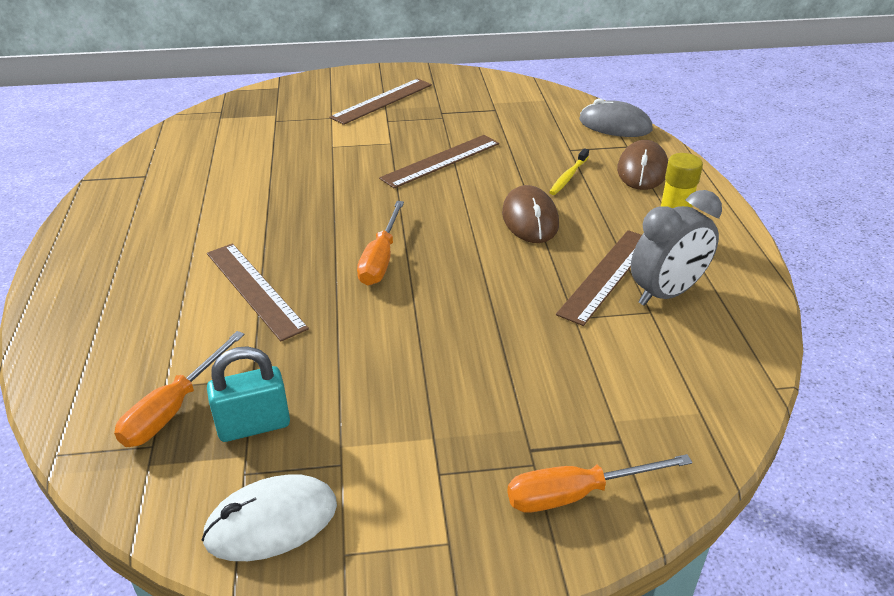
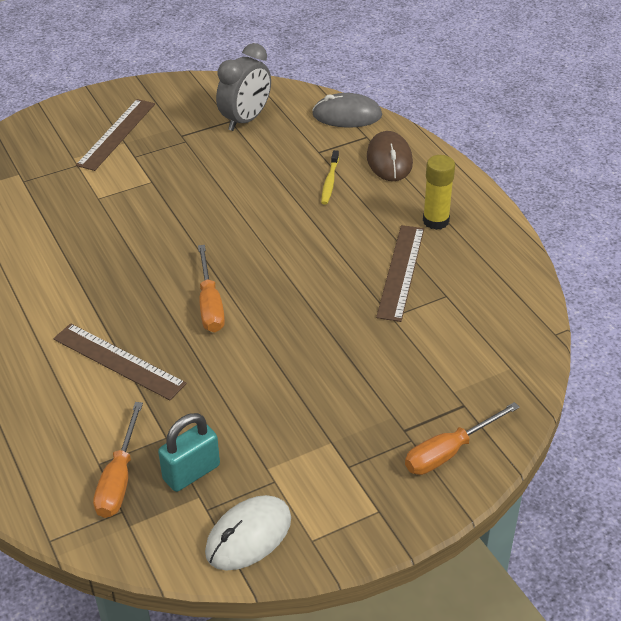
camera: 20 degrees left, 5 degrees up
(441, 161) = (210, 191): brown ruler -> none
(530, 219) = (316, 233): brown mouse -> none
(666, 293) = (452, 276): grey clock -> grey clock (245, 120)

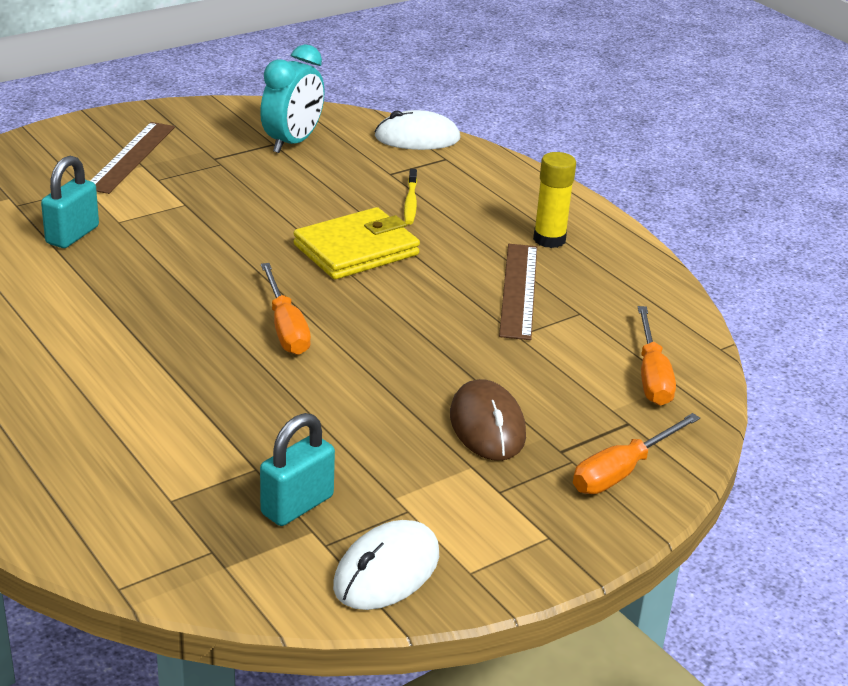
camera: 10 degrees left, 10 degrees down
(61, 211) = (72, 235): none -> turquoise padlock
(119, 361) = (177, 389): brown ruler -> none
(119, 478) = (201, 515): orange screwdriver -> orange screwdriver (651, 375)
(245, 120) = (292, 142): grey clock -> turquoise clock
(278, 229) = (356, 250): none -> yellow wallet
(347, 115) = (417, 138): grey mouse -> white mouse
(389, 160) = (479, 180): brown mouse -> brown mouse (487, 425)

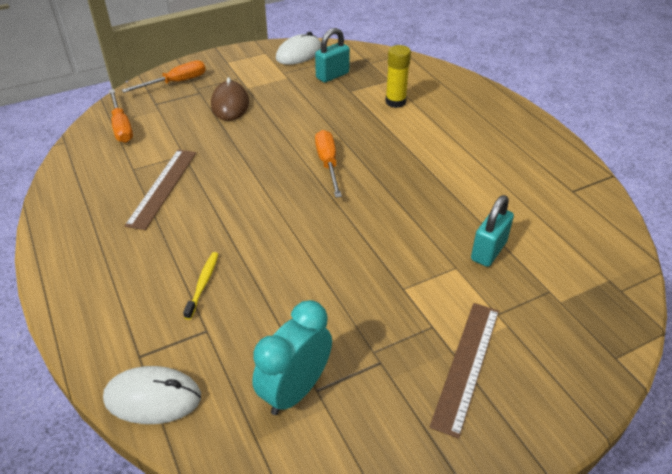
camera: 170 degrees left, 10 degrees up
(356, 250) = (266, 228): yellow wallet -> none
(549, 239) = (108, 235): yellow glue stick -> yellow glue stick (395, 102)
(651, 375) = (121, 127): orange screwdriver -> orange screwdriver turned 150 degrees clockwise

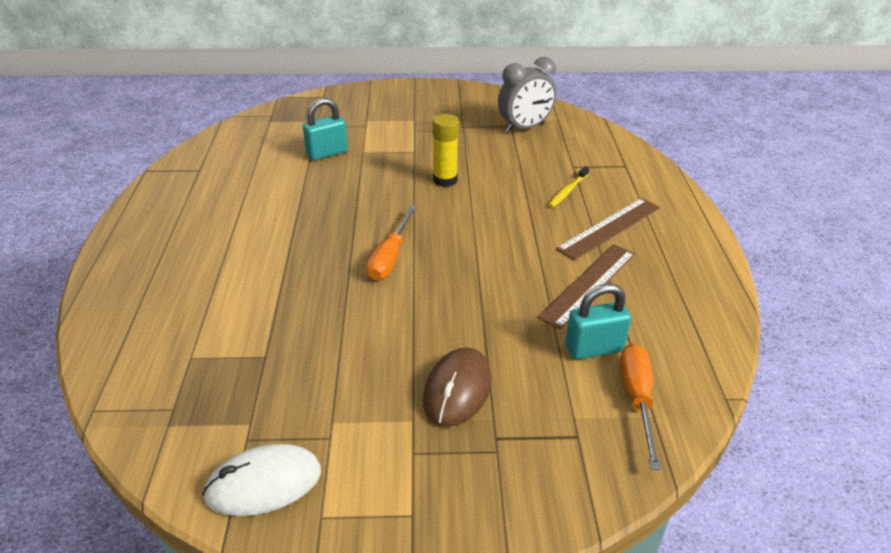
camera: 155 degrees left, 5 degrees down
(153, 397) = (617, 146): white mouse -> none
(176, 82) = (530, 481): orange screwdriver -> none
(295, 390) = (524, 128): turquoise clock -> grey clock
(332, 75) = (260, 397): turquoise padlock -> turquoise padlock (594, 349)
(395, 102) = (229, 313): yellow glue stick -> yellow glue stick (445, 180)
(467, 365) = (412, 113): brown ruler -> brown ruler (609, 228)

